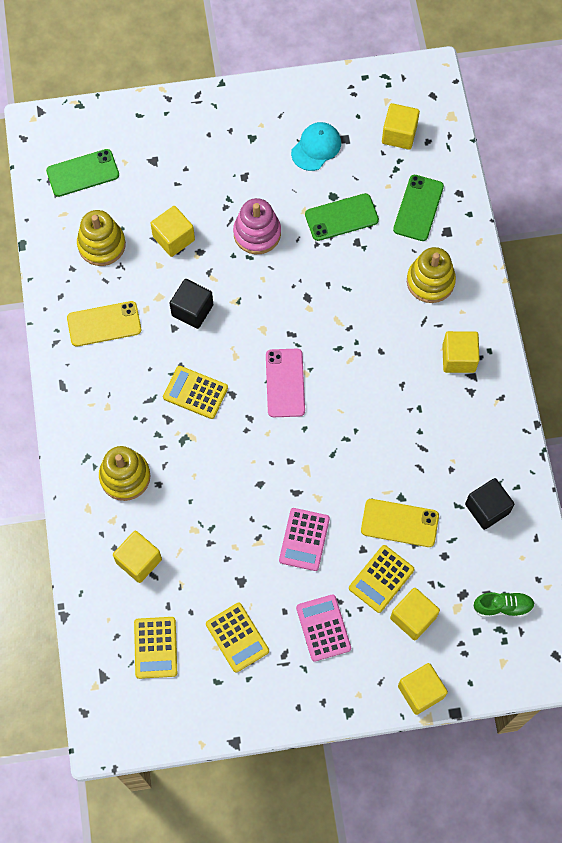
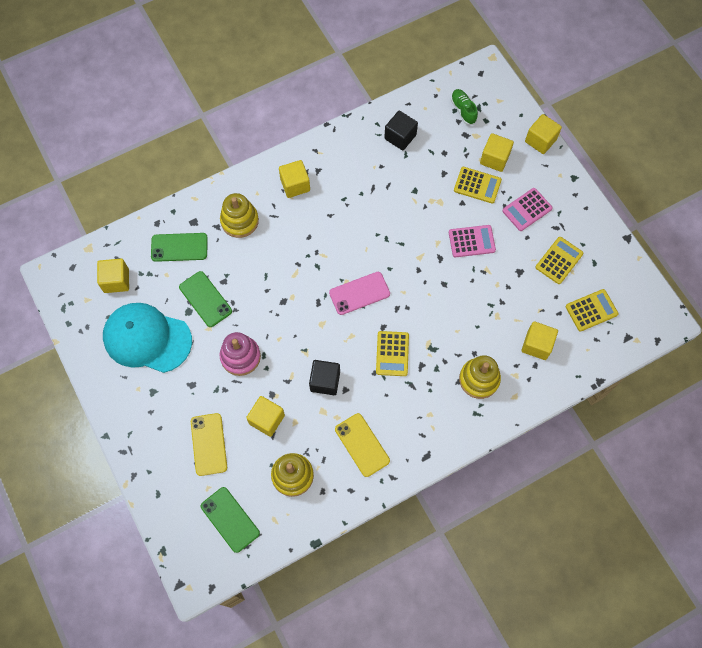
camera: 110 degrees left, 0 degrees up
(316, 147) = (147, 338): turquoise cap -> turquoise cap, size x1.88
(399, 523) = (433, 186): yellow phone -> yellow phone (209, 444)

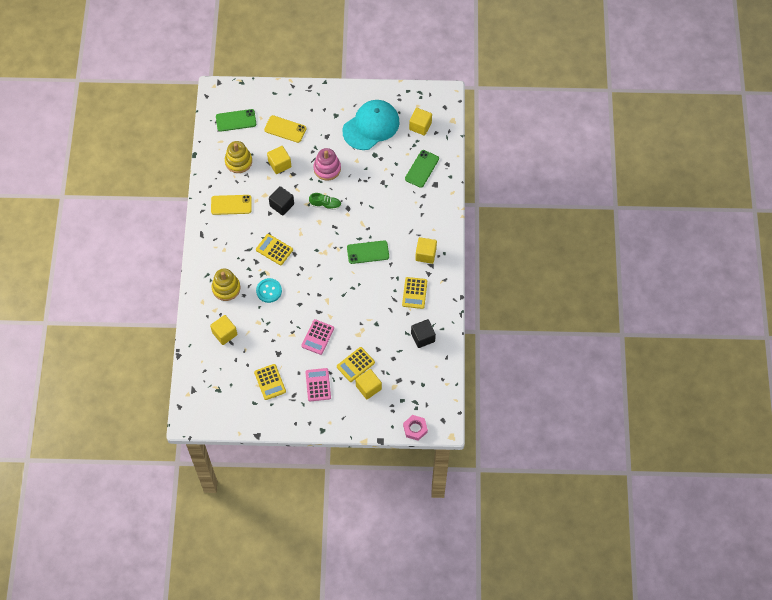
camera: 120 degrees right, 5 degrees down
(205, 299) = (377, 167): green phone -> green phone (368, 252)
(239, 221) = (419, 210): yellow stacking toy -> none
(359, 293) = (325, 252): pink phone -> none
(450, 327) = (269, 291): none -> turquoise button
(463, 110) = (419, 390): green shoe -> green shoe (325, 204)
(508, 93) = (415, 429): none -> pink nut
(540, 140) = (364, 426): yellow cube -> none
(591, 310) = (224, 380): yellow calculator -> yellow calculator (414, 293)

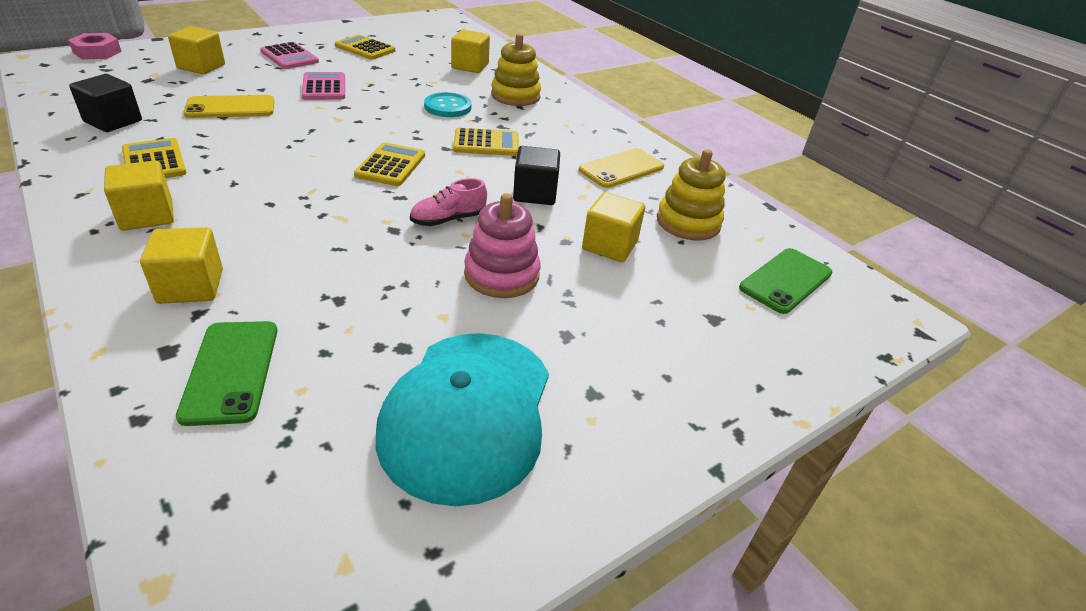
camera: 140 degrees right, 25 degrees down
(285, 129) = (674, 308): yellow phone -> yellow phone (230, 107)
(325, 204) = (448, 219): green shoe -> pink shoe
(355, 364) = (238, 78): yellow calculator -> yellow calculator (390, 165)
(368, 252) = (297, 184): green phone -> none
(420, 126) = (295, 494): yellow cube -> yellow cube (191, 286)

